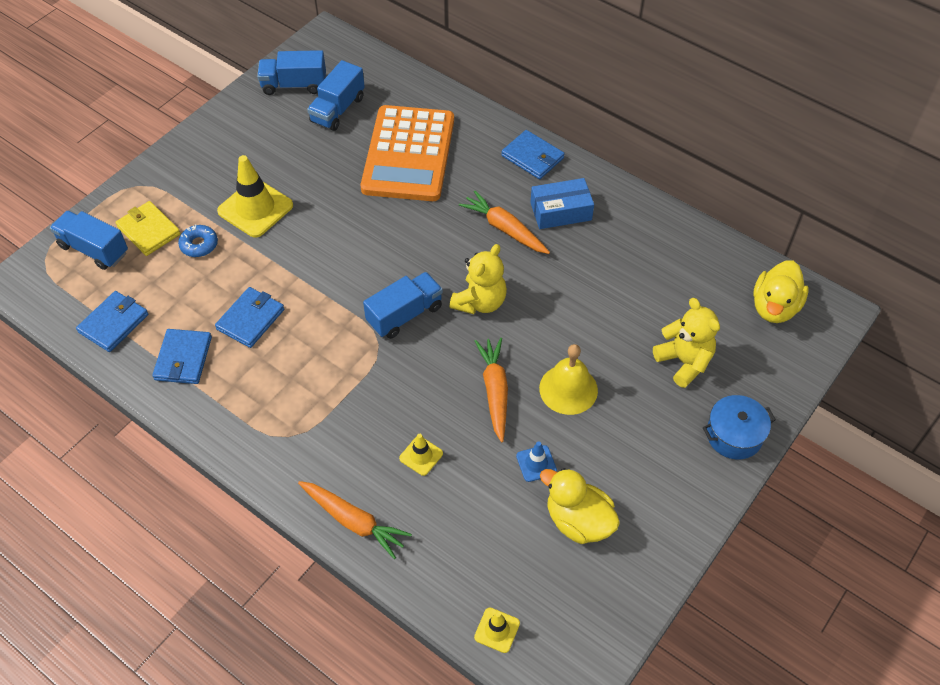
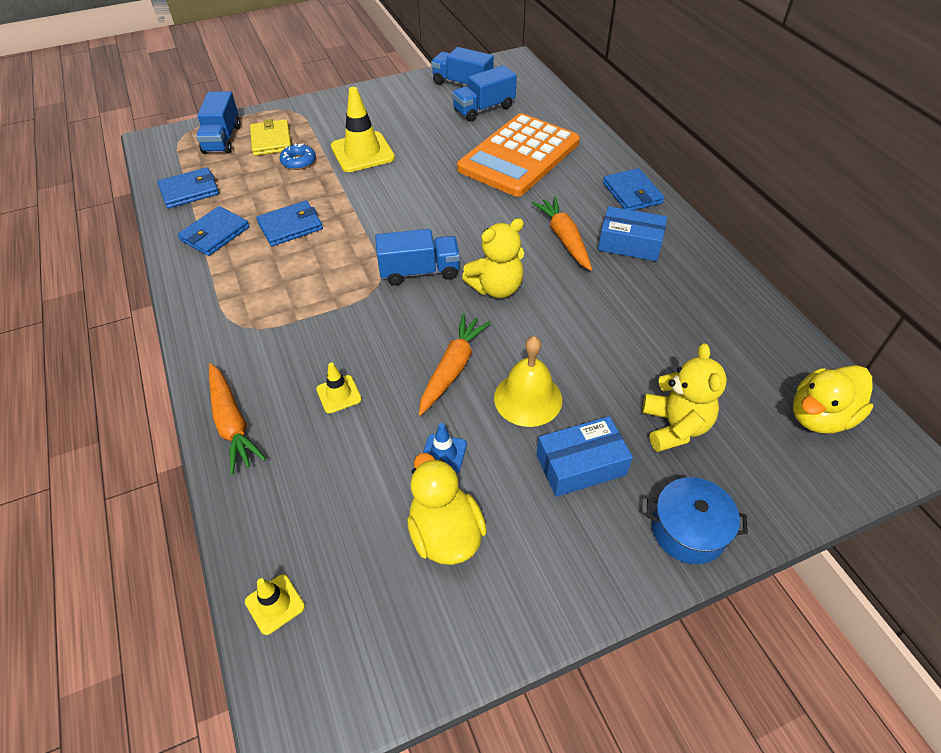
camera: 30 degrees right, 5 degrees down
(94, 249) = (222, 139): blue truck -> blue truck turned 150 degrees counterclockwise
(638, 423) = (581, 465): none -> blue box

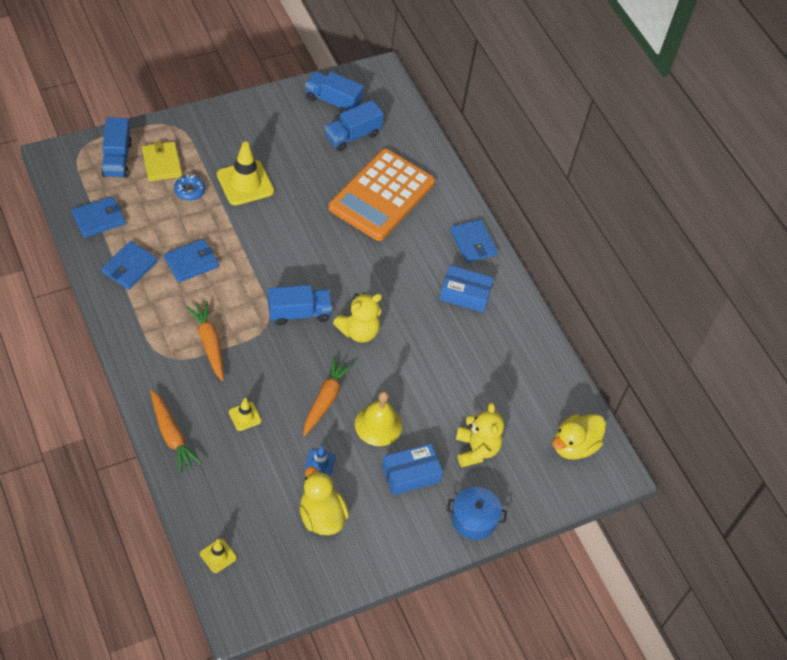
camera: 10 degrees left, 5 degrees up
(564, 238) = (414, 287): orange carrot -> orange carrot (209, 343)

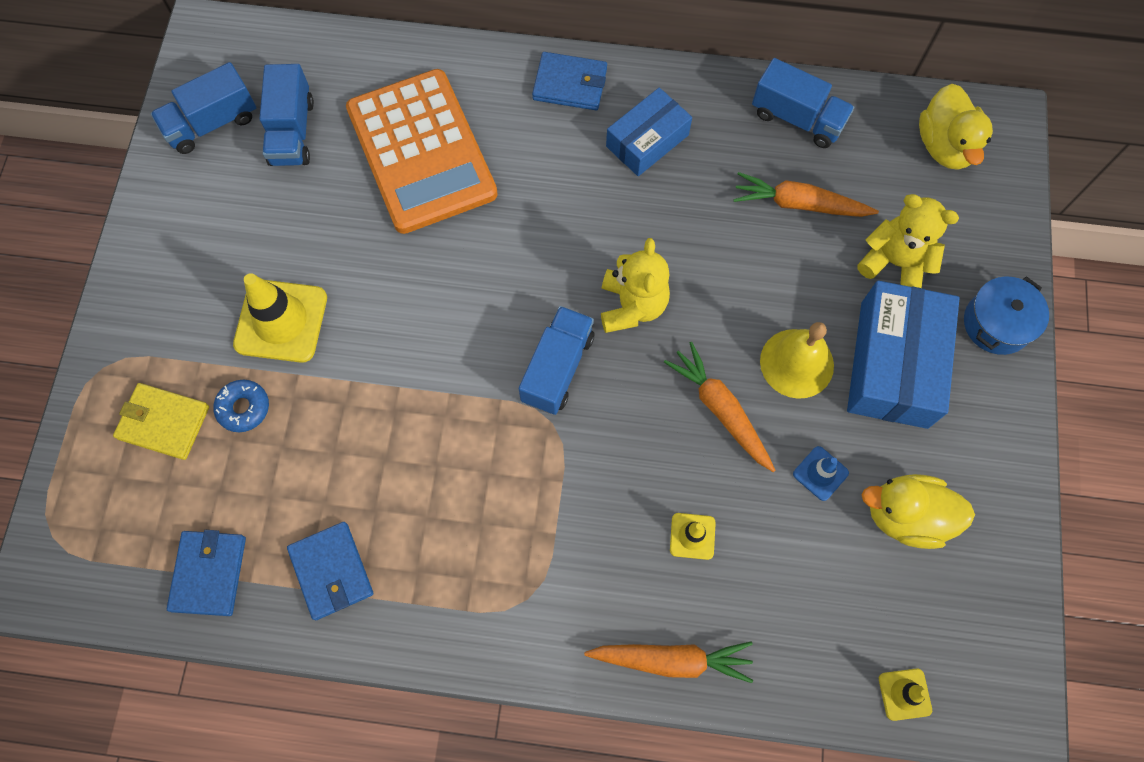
camera: 50 degrees left, 15 degrees up
(117, 159) = (109, 487): blue truck -> blue truck (797, 118)
(191, 262) = (378, 473): blue wallet -> none
(209, 343) = (539, 522): orange carrot -> orange carrot (799, 204)
(410, 474) = (893, 364): blue box -> blue box, size x1.58

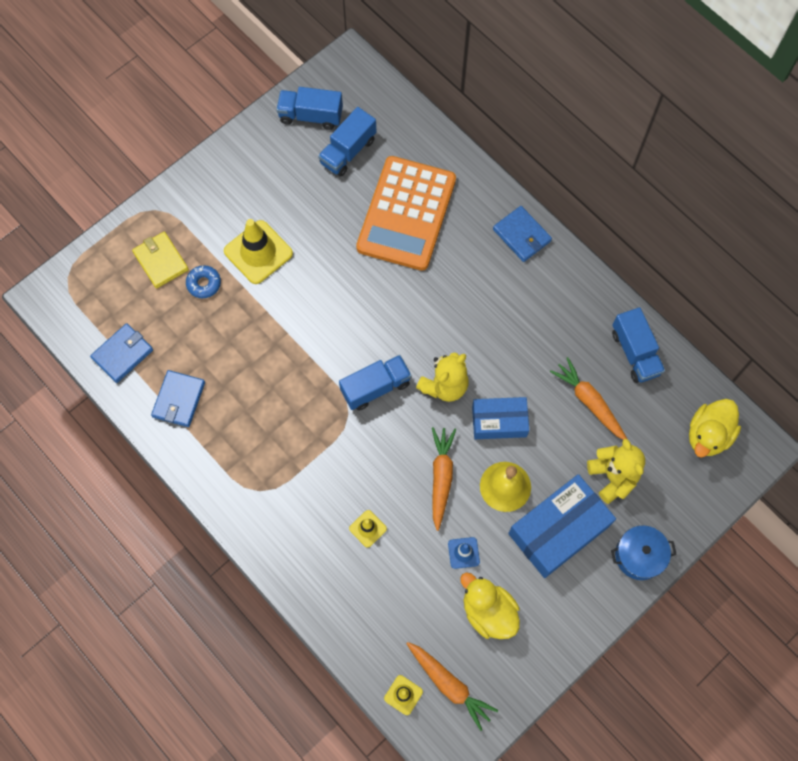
camera: 40 degrees right, 0 degrees up
(647, 141) = (536, 300): blue box -> blue box (499, 421)
(671, 660) = (303, 579): orange carrot -> orange carrot (449, 684)

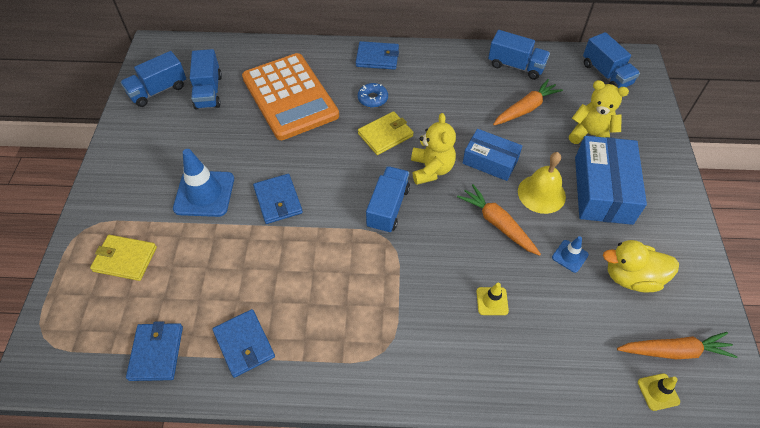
camera: 45 degrees left, 15 degrees down
(204, 284) = (180, 246): blue donut -> blue donut (372, 98)
(258, 252) = (204, 194): yellow traffic cone -> blue traffic cone
(303, 307) = (278, 200): none -> blue wallet
(443, 321) = (385, 135): none -> yellow wallet
(499, 421) = (490, 161): blue box -> blue box turned 75 degrees clockwise
(589, 402) = (526, 108): orange carrot -> orange carrot turned 135 degrees clockwise
(639, 555) = (661, 163): blue pot -> none
(708, 435) = (606, 74): yellow duck -> blue truck

